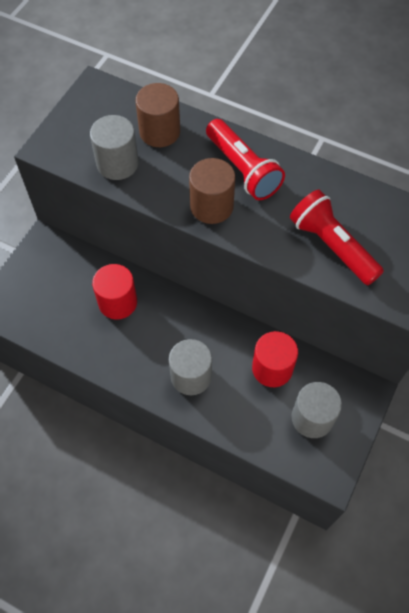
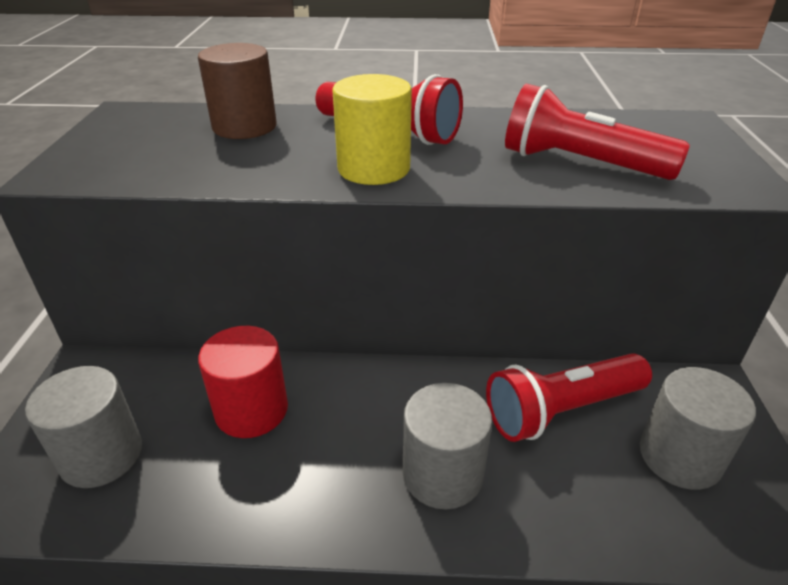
camera: 25 degrees left, 25 degrees down
(117, 163) = (192, 163): grey cylinder -> grey cylinder (101, 455)
(211, 206) = (373, 169): brown cylinder -> yellow cylinder
(272, 368) = (561, 410): red cylinder -> red flashlight

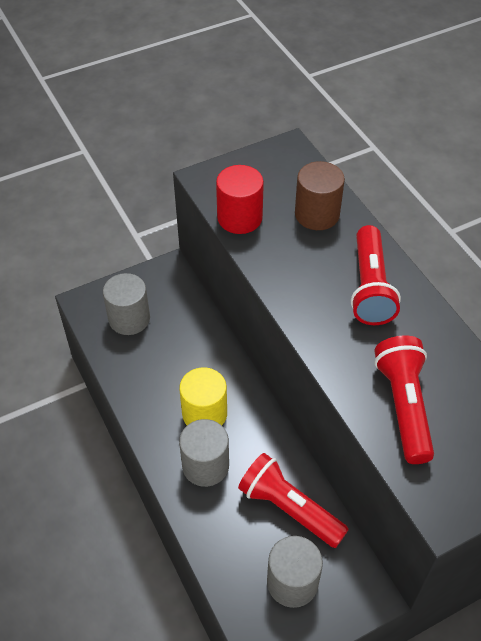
camera: 60 degrees right, 15 degrees up
(251, 410) = (191, 359): red cylinder -> red cylinder (239, 218)
(373, 169) = (312, 304): yellow cylinder -> yellow cylinder (204, 414)

